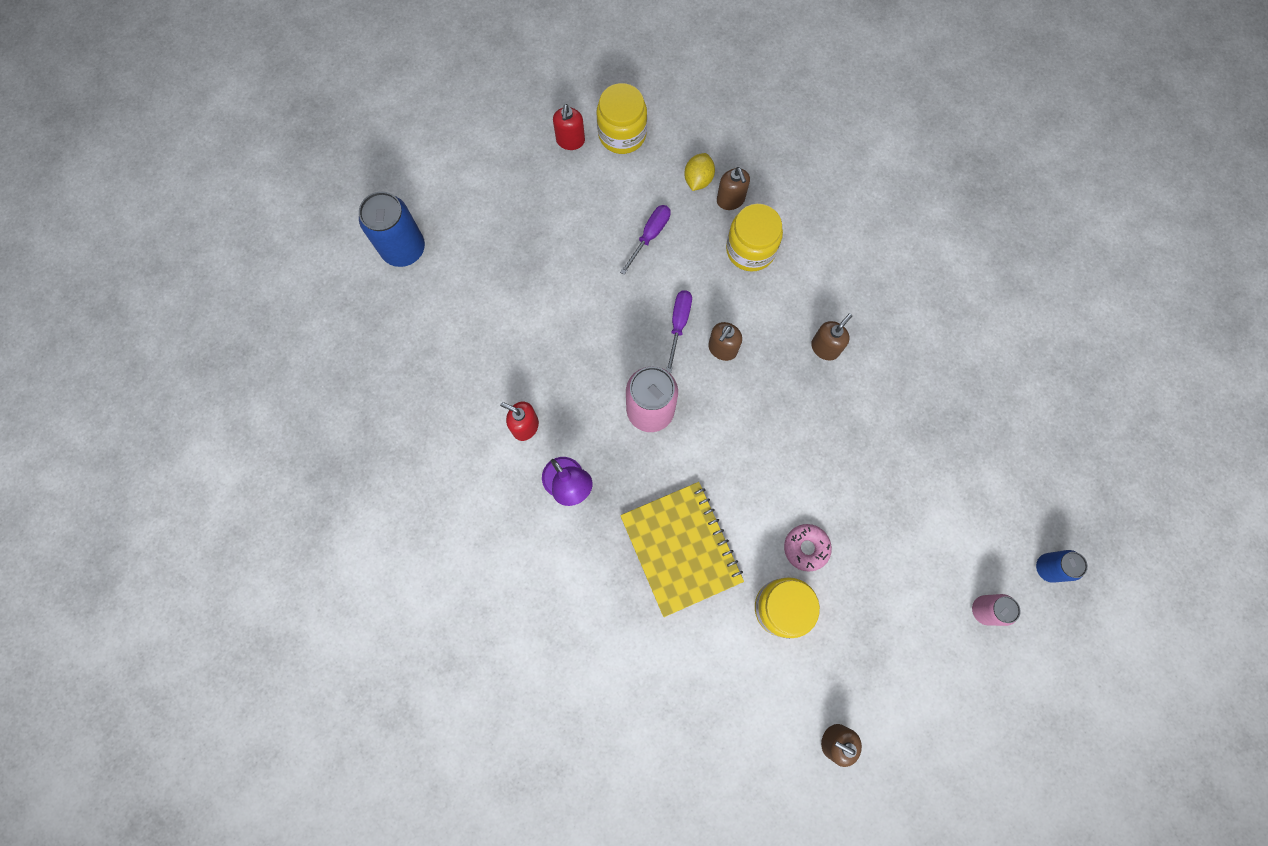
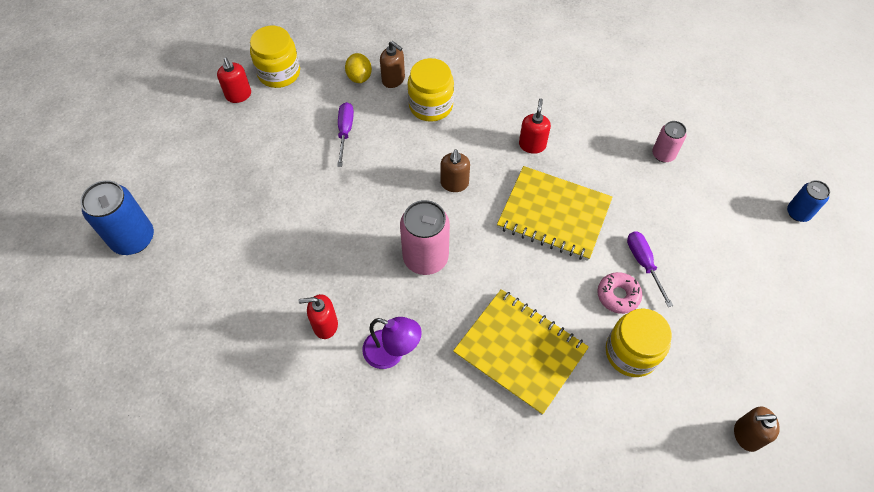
camera: 30 degrees left, 15 degrees down
(678, 324) = (408, 183): purple screwdriver -> purple screwdriver (643, 264)
(798, 433) = (554, 214): none -> yellow notebook
(825, 347) = (532, 145): brown soap dispenser -> red soap dispenser
(984, 610) = (779, 267): pink can -> pink can (663, 154)

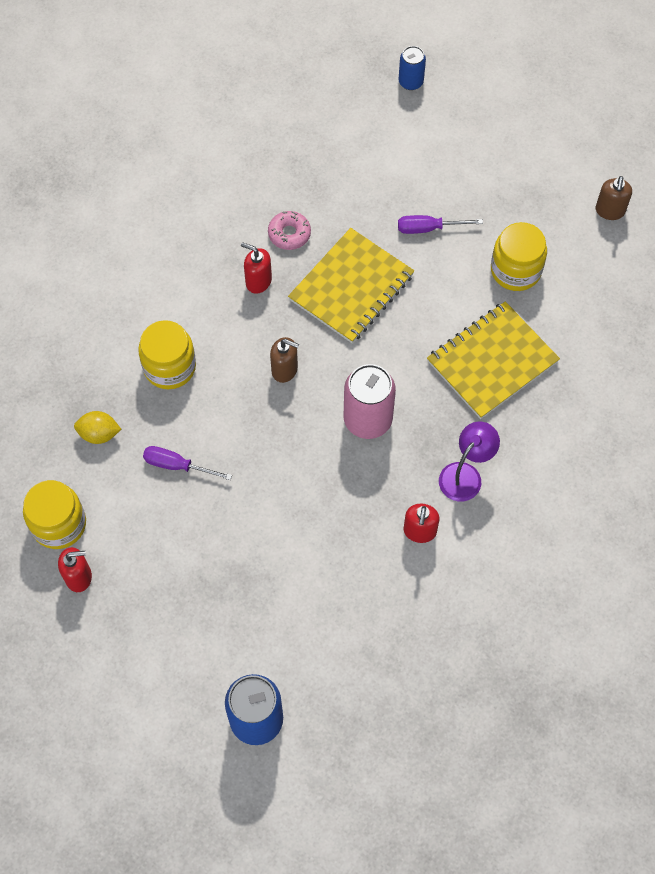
camera: 75 degrees left, 5 degrees up
(393, 80) = (116, 397): brown soap dispenser -> none
(618, 295) = (456, 261): pink donut -> pink donut (289, 234)
(663, 154) = (309, 166): pink can -> none

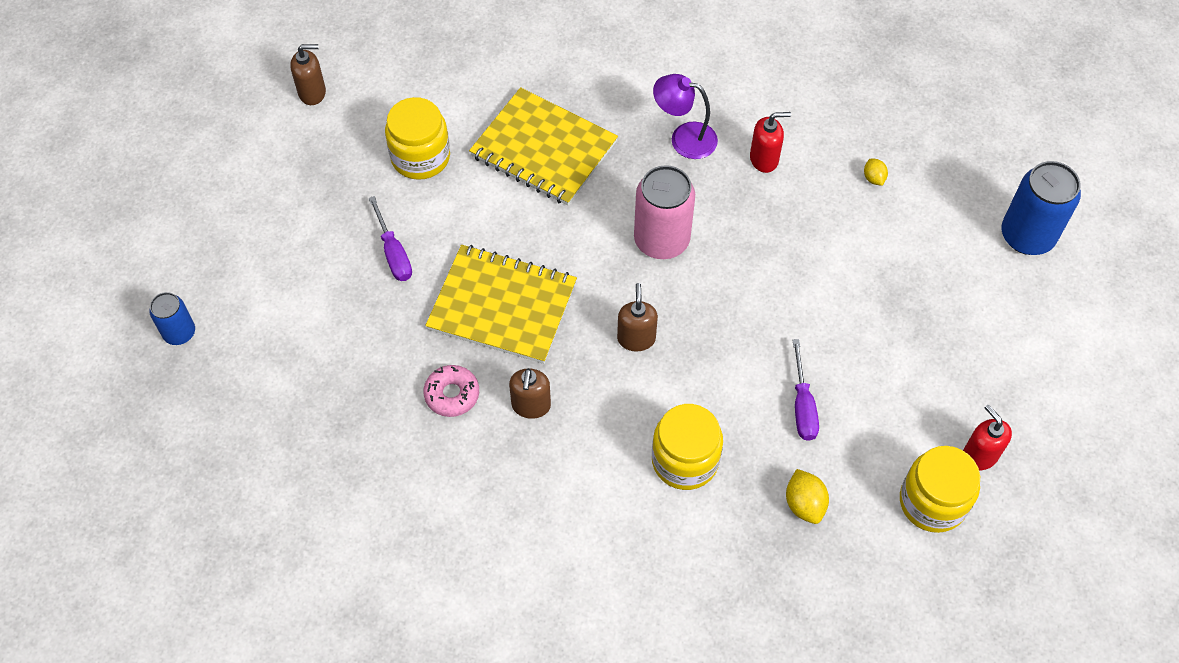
camera: 110 degrees left, 5 degrees down
(258, 281) = (531, 405): red soap dispenser -> brown soap dispenser
(366, 615) = (873, 178): none -> yellow lemon

